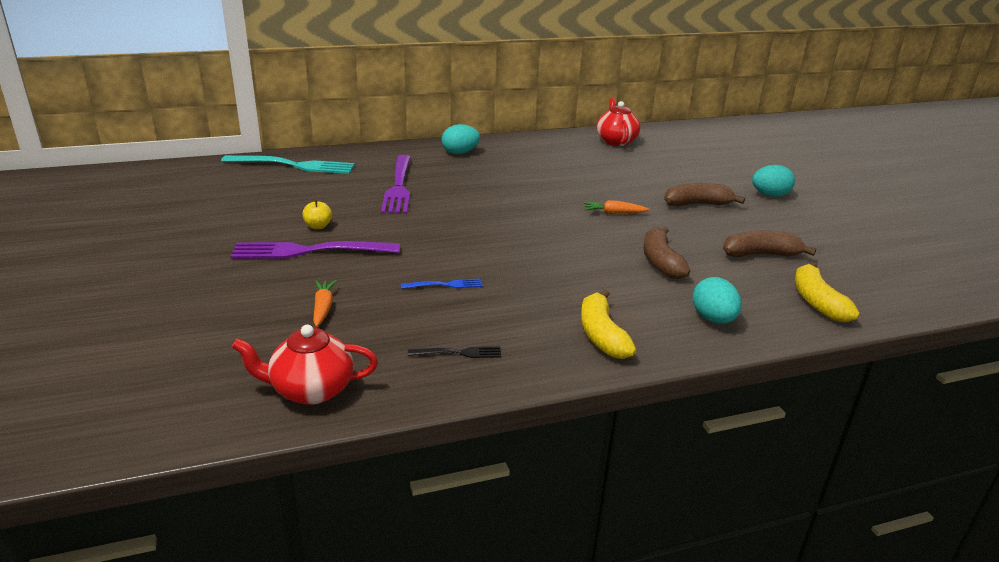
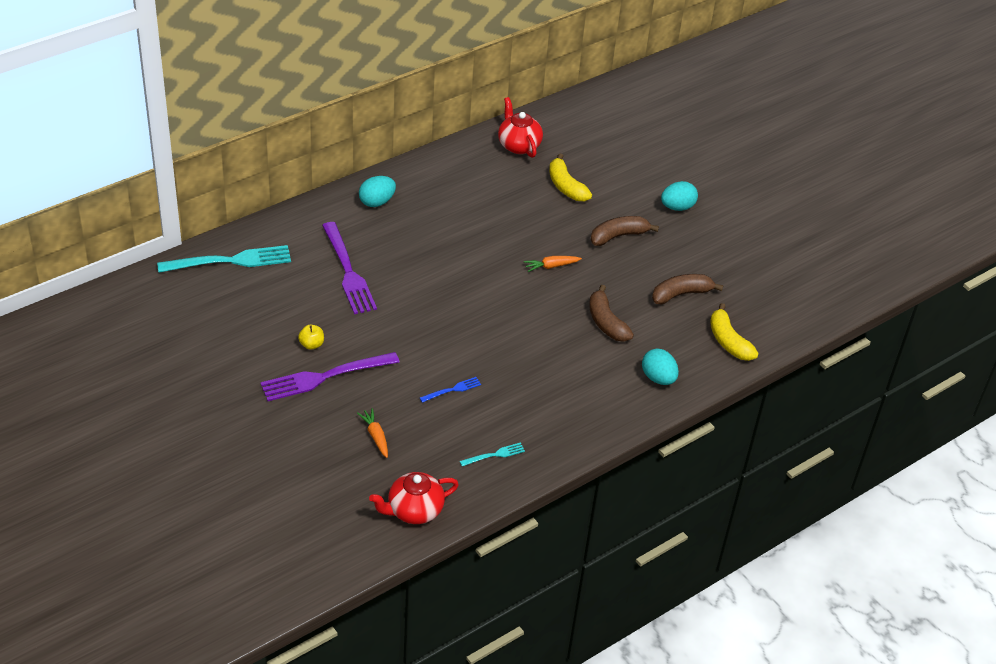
camera: 20 degrees left, 15 degrees up
(458, 353) = (494, 455): black fork -> turquoise fork
(601, 335) = (585, 414): yellow banana -> yellow banana (566, 186)

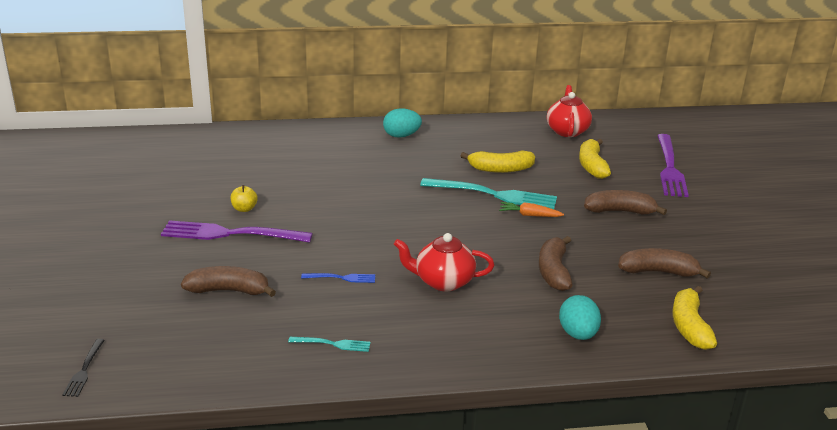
camera: 30 degrees right, 15 degrees down
(230, 261) = (237, 141): turquoise fork -> turquoise fork (493, 195)
(333, 550) = (84, 370): none -> black fork
(348, 271) = (330, 171): purple fork -> purple fork (670, 168)
(375, 436) = (229, 290): orange carrot -> brown banana
(414, 510) = (200, 364): red teapot -> red teapot (443, 281)
(493, 217) = (500, 169): none -> yellow banana
(677, 207) = (702, 206): turquoise egg -> none

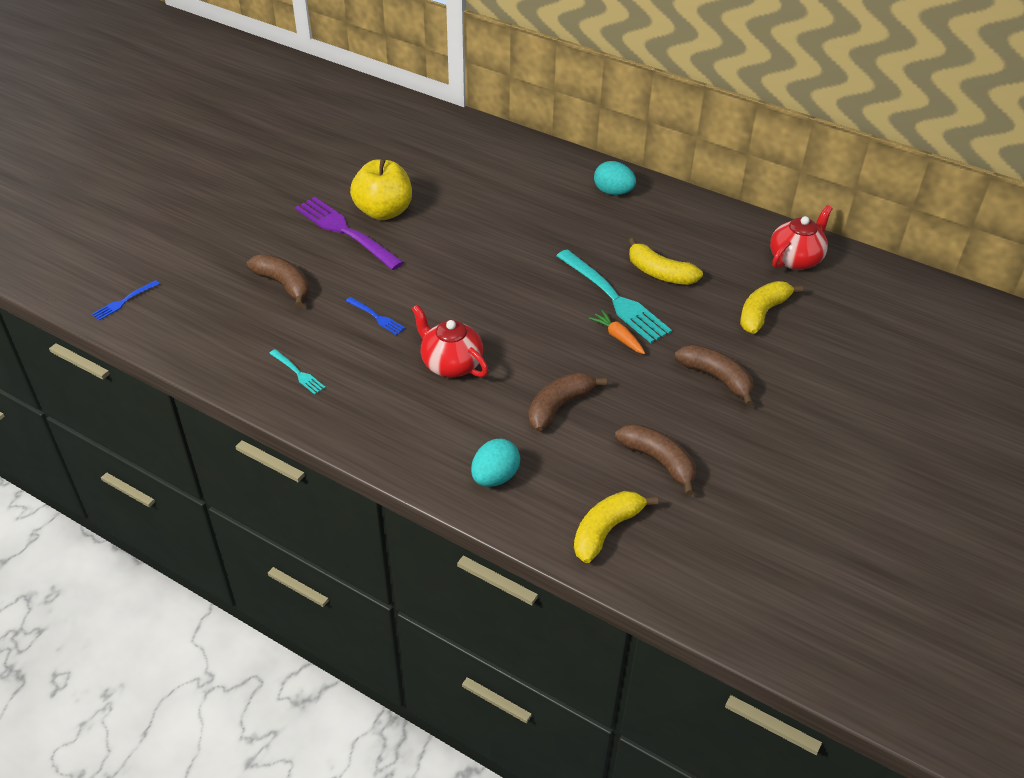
camera: 40 degrees right, 15 degrees up
(84, 370) = (124, 301): black fork -> blue fork
(244, 209) = (383, 211): yellow apple -> yellow apple, size x2.26
(670, 168) = (849, 356): purple fork -> none

